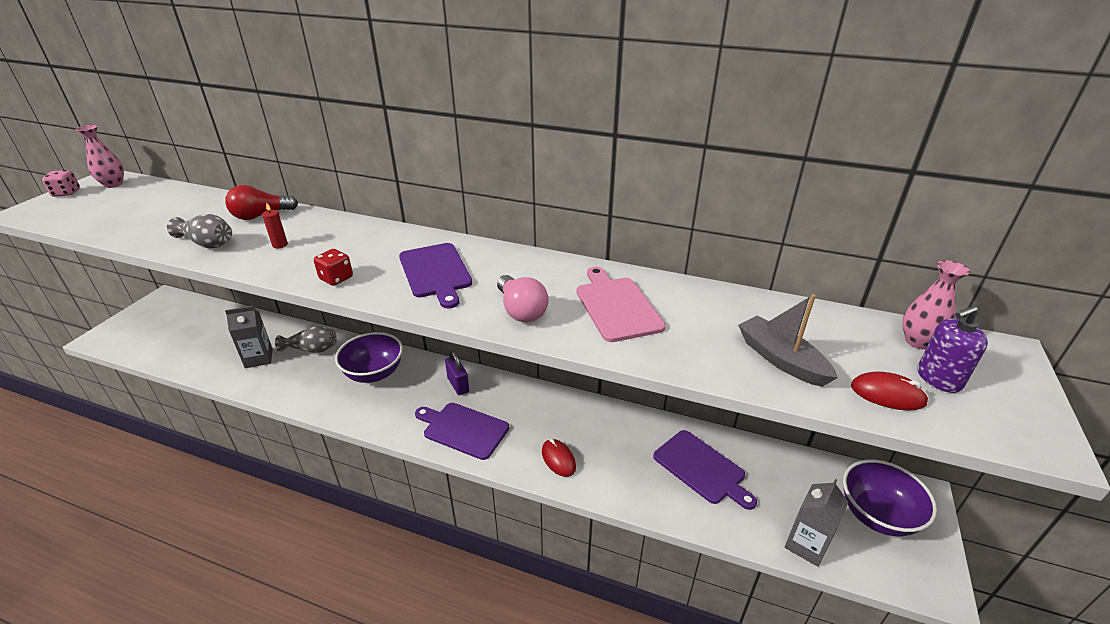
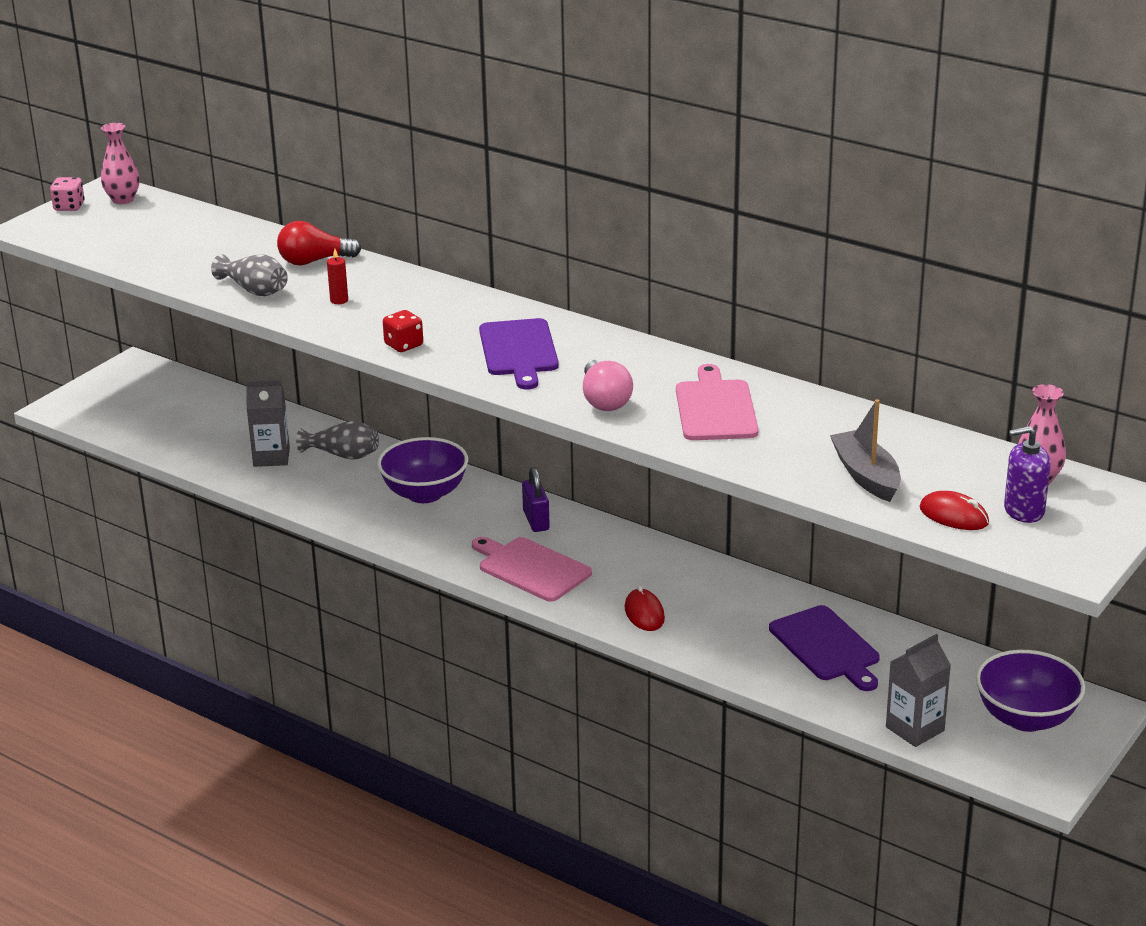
camera: 15 degrees right, 5 degrees down
(463, 429) = (531, 568): purple cutting board -> pink cutting board

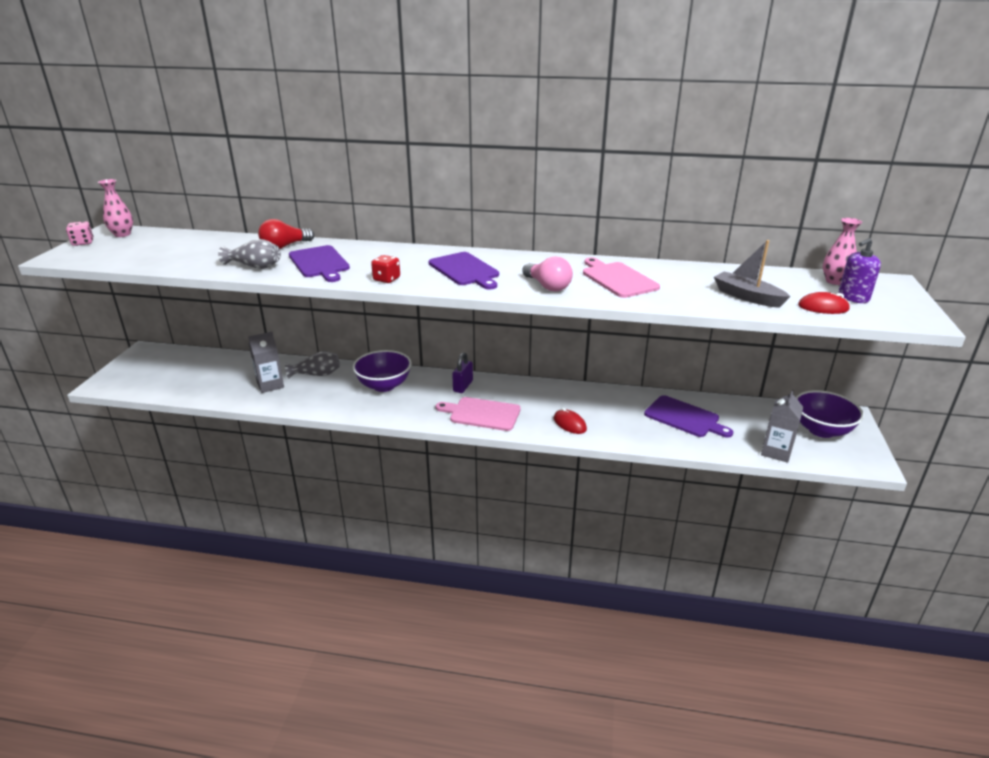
camera: 25 degrees left, 0 degrees up
(339, 300) = (320, 263): red candle -> purple cutting board
(536, 520) = (463, 386): purple padlock -> purple padlock turned 60 degrees clockwise

